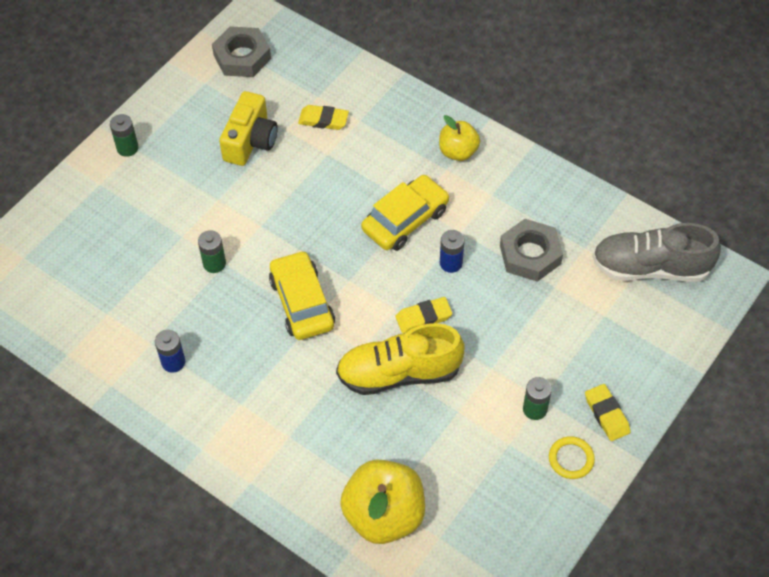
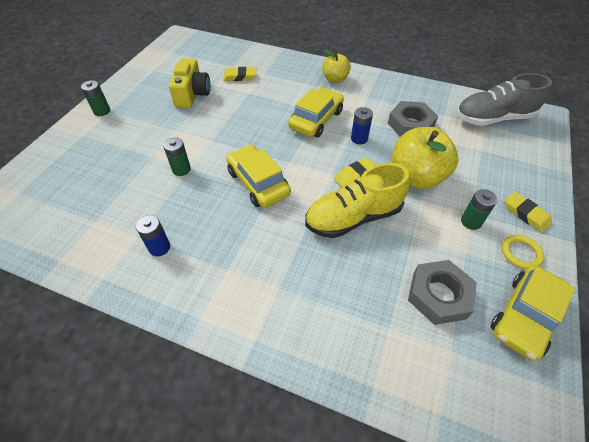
camera: 15 degrees left, 5 degrees down
(242, 57) = (176, 54): grey nut -> grey nut (439, 295)
(384, 515) = (391, 341): yellow apple -> yellow apple (416, 177)
(533, 524) = (525, 316): none -> yellow car

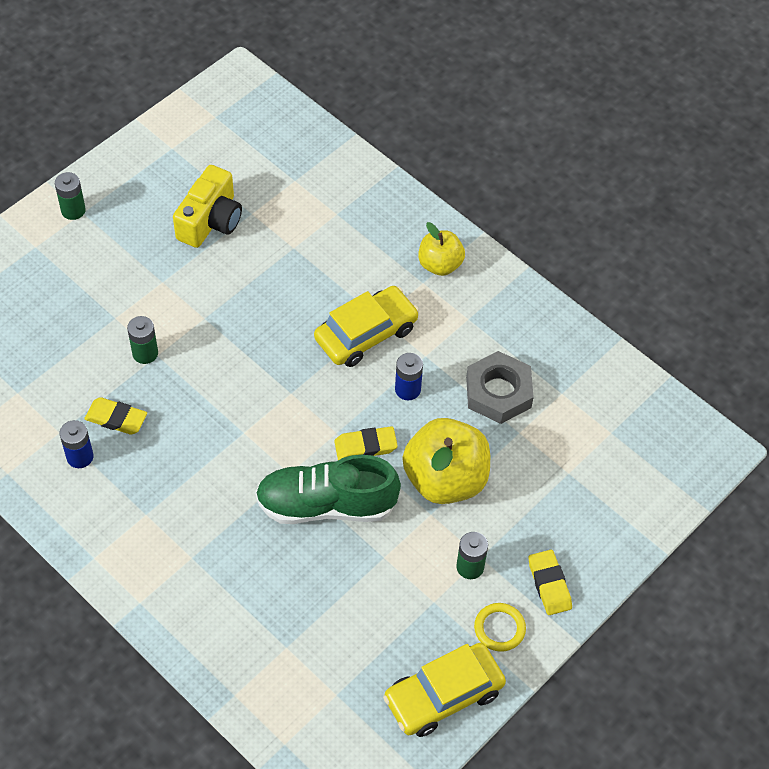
camera: 20 degrees right, 5 degrees up
(240, 77) = (296, 208): yellow eraser -> yellow eraser (116, 418)
(258, 183) = (233, 410): yellow car -> none
(353, 217) = (326, 505): yellow shoe -> green shoe
(439, 295) = (364, 636): grey nut -> none
(493, 118) = (631, 426): grey shoe -> none

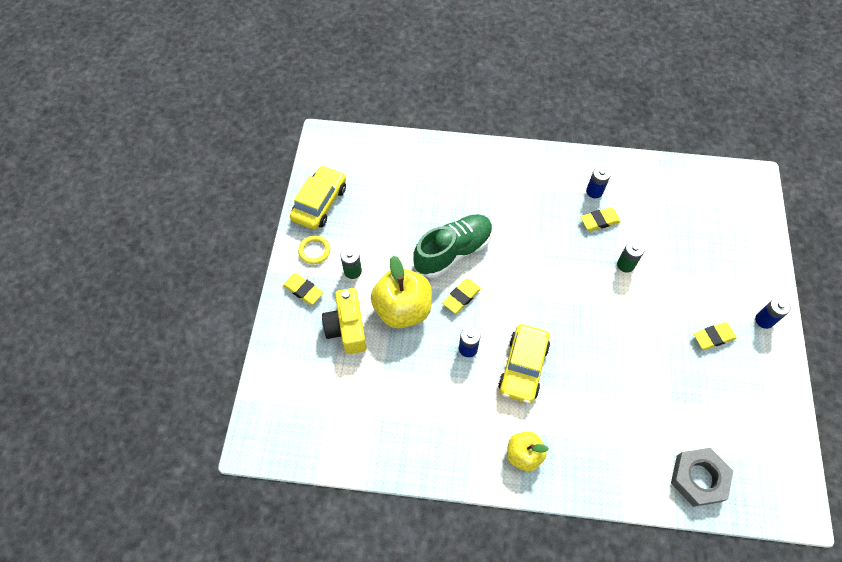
camera: 145 degrees right, 5 degrees up
(73, 210) = (764, 320): green battery -> blue battery
(143, 231) = (713, 337): none -> yellow eraser
(210, 221) = (686, 375): yellow camera -> yellow camera (347, 328)
(498, 392) = (414, 386): grey nut -> grey nut (698, 478)

